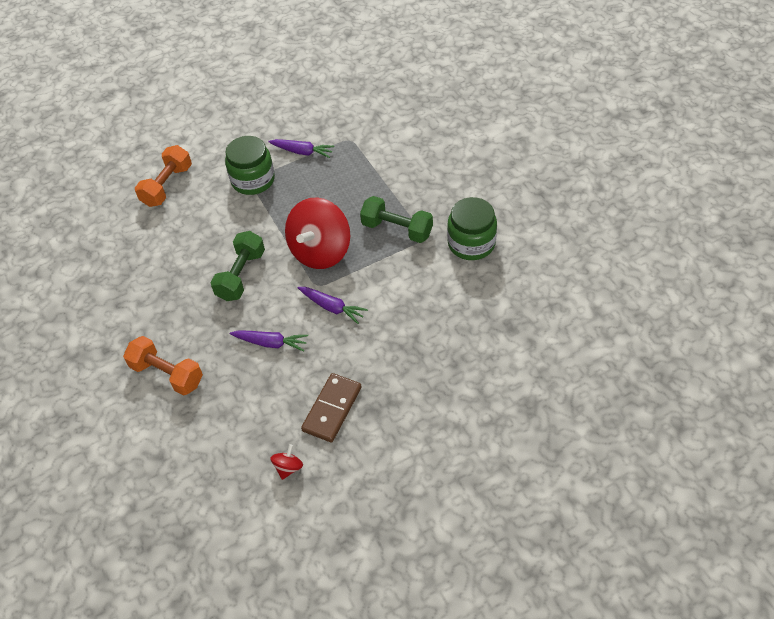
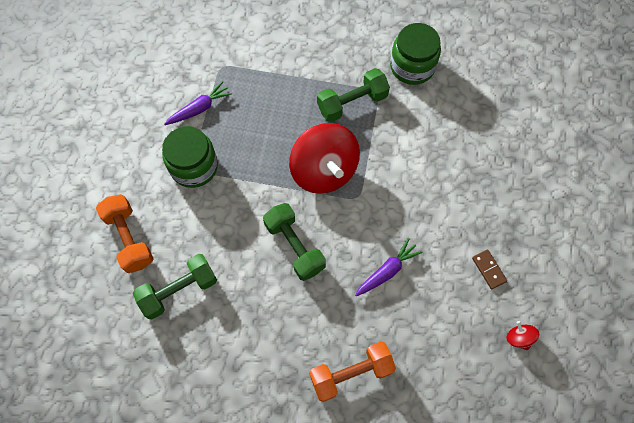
camera: 55 degrees left, 15 degrees up
(151, 236) = (179, 290): none -> green dumbbell
(332, 307) = (390, 202): purple carrot -> none
(332, 409) = (489, 269): brown domino -> brown domino, size x0.56

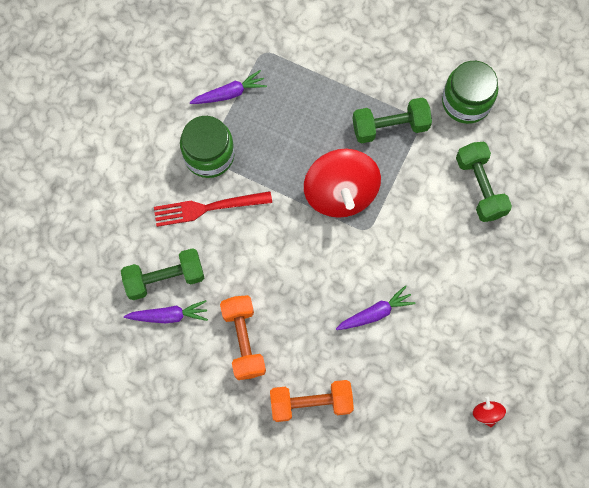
camera: 15 degrees right, 5 degrees up
(129, 238) = (128, 213): orange dumbbell -> orange dumbbell (244, 340)
(191, 325) = (168, 315): none -> purple carrot
(204, 215) = (207, 208): none -> red fork
(294, 246) = (289, 264): green dumbbell -> green dumbbell (480, 187)
(489, 269) = (478, 338): brown domino -> none

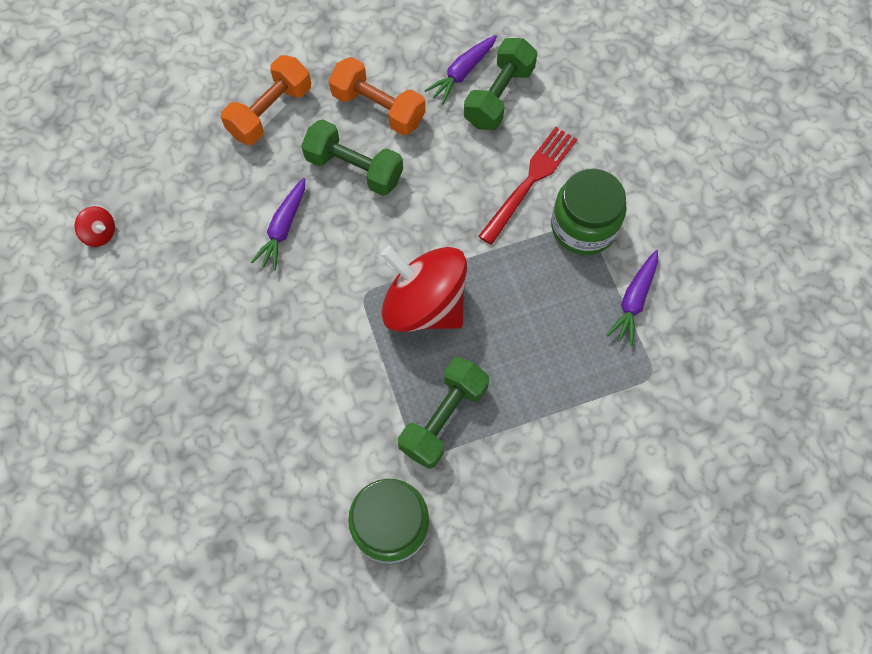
camera: 135 degrees right, 5 degrees down
(480, 187) = (290, 441): green dumbbell -> green dumbbell (354, 168)

